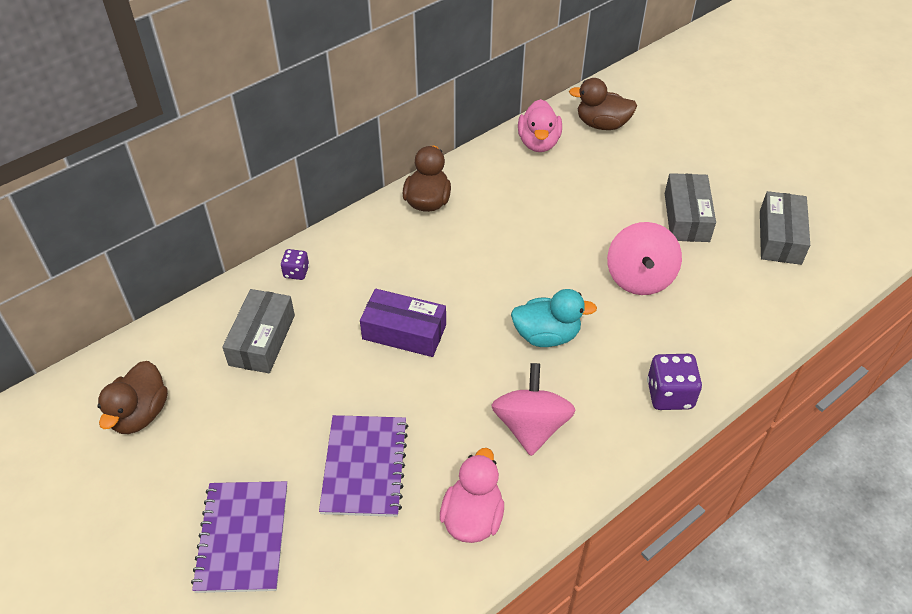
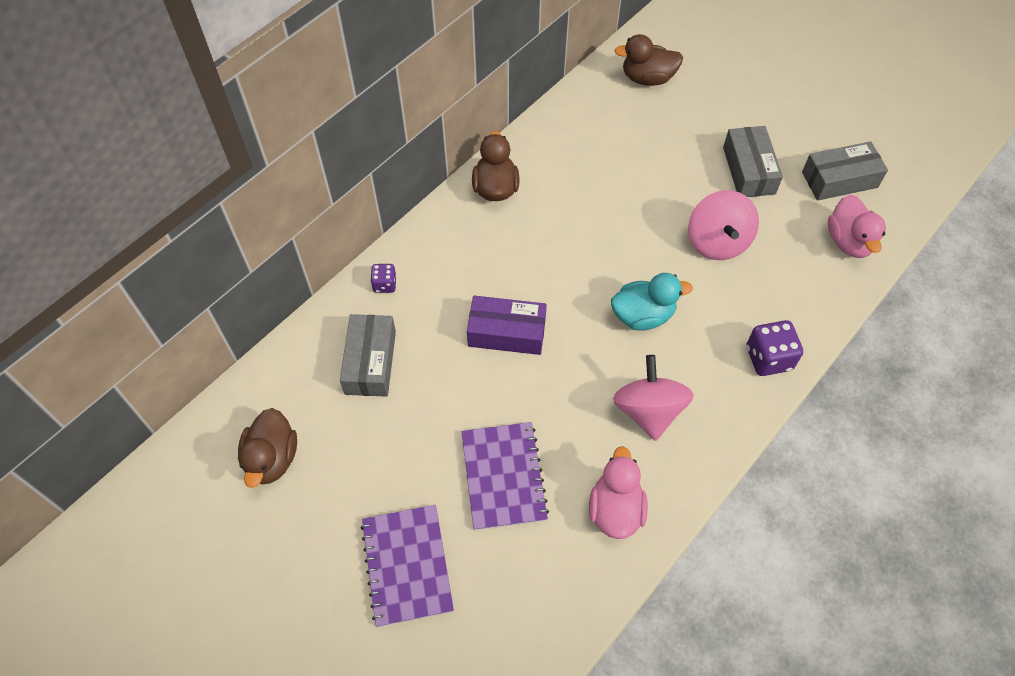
camera: 10 degrees left, 10 degrees up
(538, 143) = (590, 107): pink duck -> pink duck (849, 241)
(780, 237) = (839, 180): grey box -> grey box turned 75 degrees clockwise

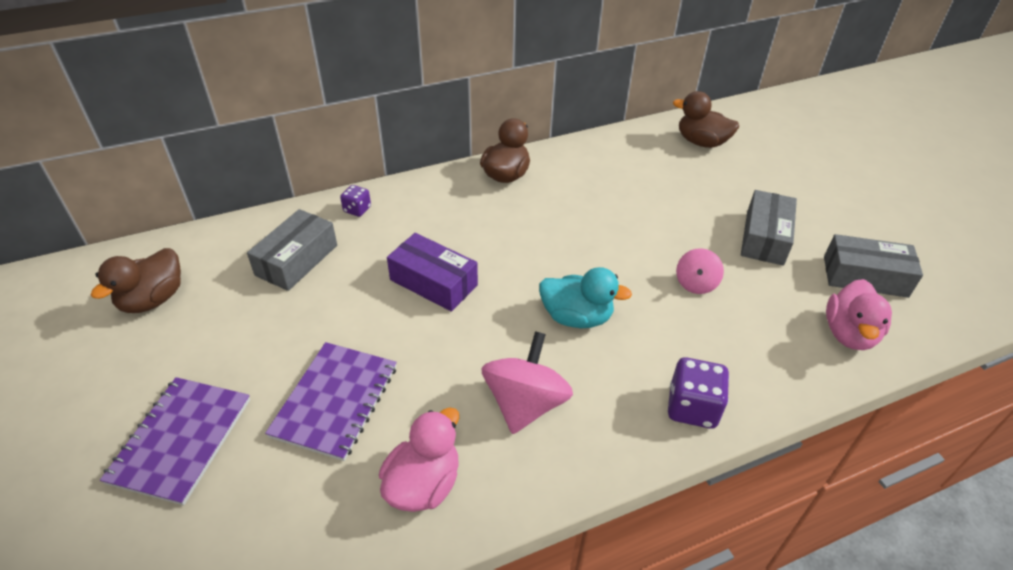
camera: 25 degrees right, 15 degrees down
(717, 242) = (695, 283): pink spinning top -> pink spinning top, size x0.58

